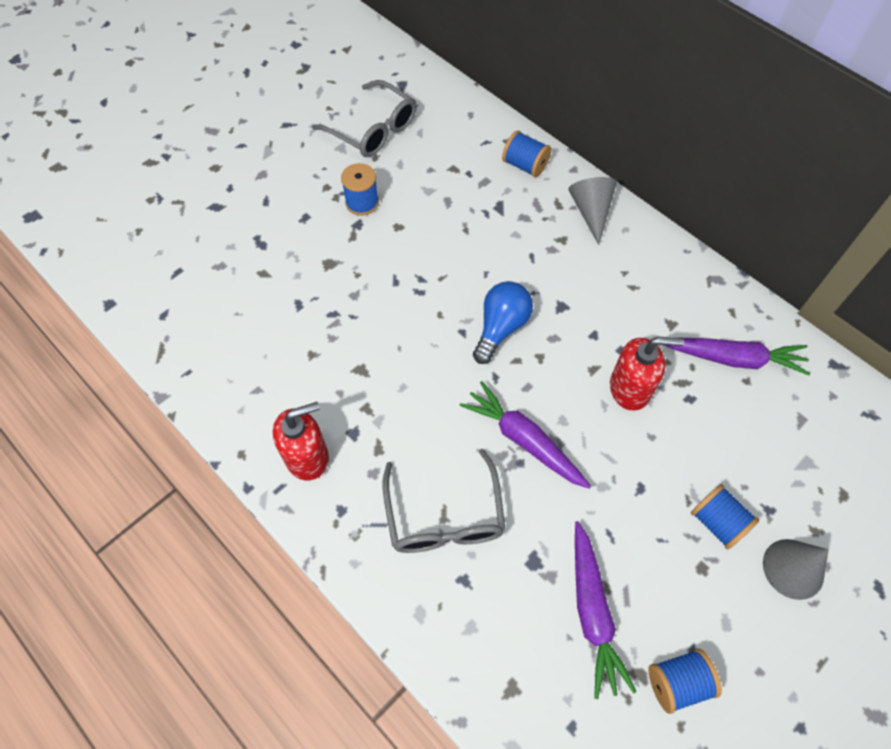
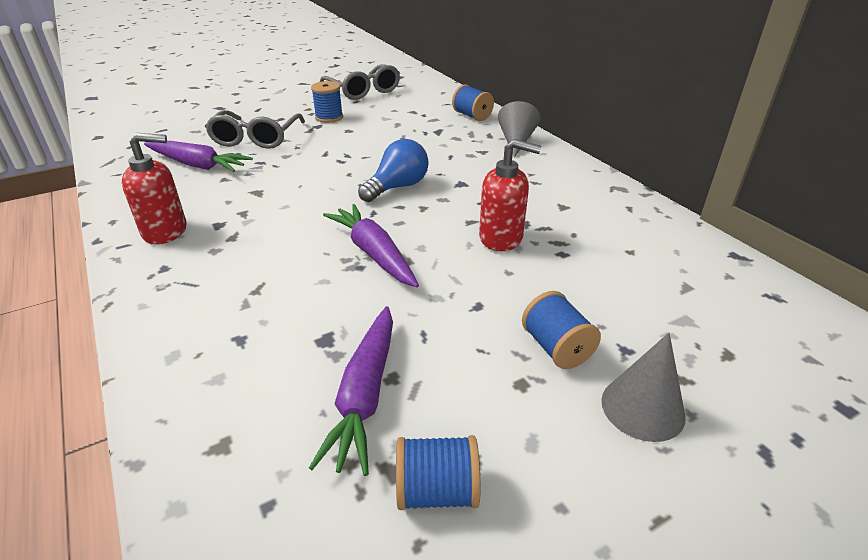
camera: 15 degrees right, 25 degrees down
(444, 516) = (257, 289): grey glasses -> grey glasses (256, 138)
(734, 359) = (621, 235): purple carrot -> purple carrot (198, 165)

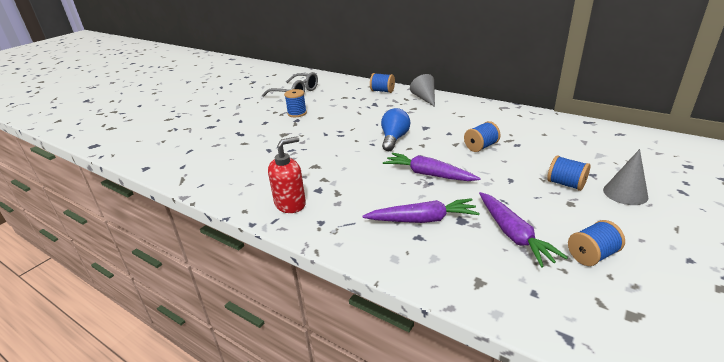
camera: 25 degrees left, 5 degrees down
(198, 165) = (251, 163): purple carrot -> purple carrot (423, 219)
(256, 138) = (267, 137): grey glasses -> none
(501, 238) = (481, 147): red soap dispenser -> blue spool

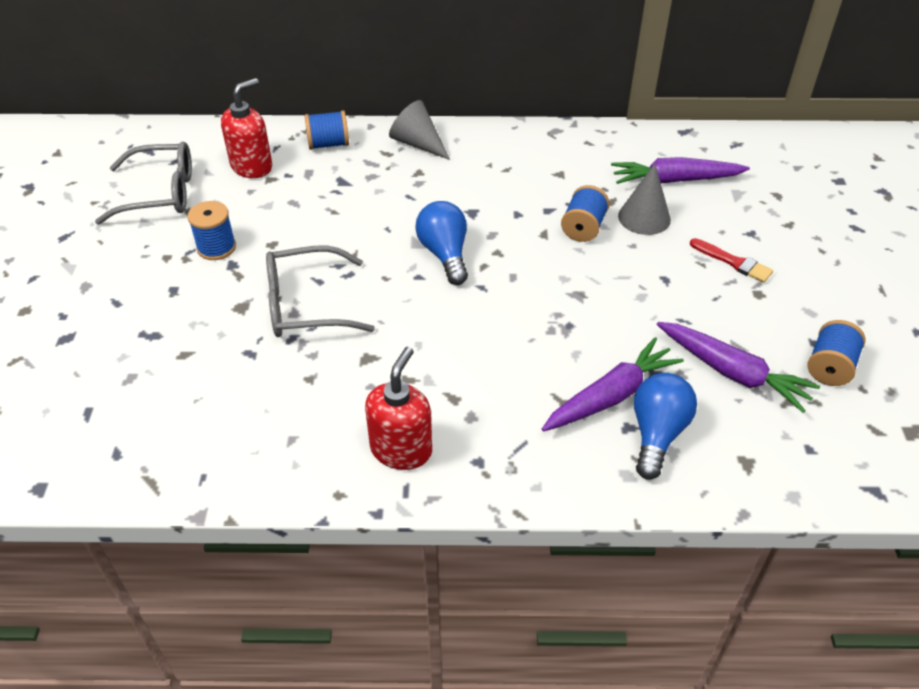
camera: 35 degrees left, 15 degrees up
(310, 140) = (306, 305): none -> grey glasses
(341, 92) = (252, 166): none -> red soap dispenser
(428, 174) = (554, 309): purple carrot -> purple carrot (674, 180)
(433, 246) = (657, 434): none -> blue light bulb
(565, 184) = (733, 262): blue spool -> red brush
(625, 193) = (804, 253): grey cone -> grey cone (644, 217)

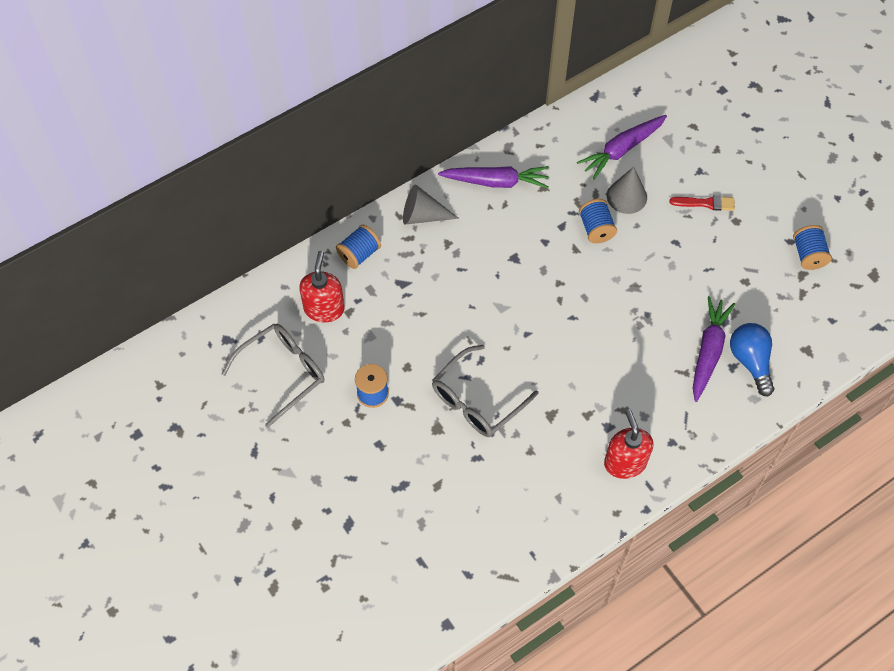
camera: 35 degrees left, 15 degrees up
(445, 254) = (527, 305): blue light bulb -> none
(733, 373) = (761, 292): purple carrot -> purple carrot (496, 181)

